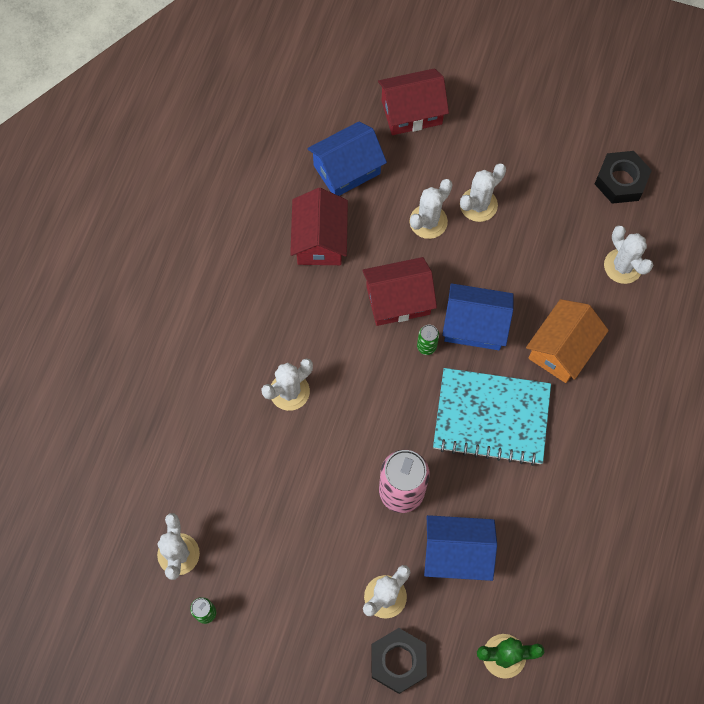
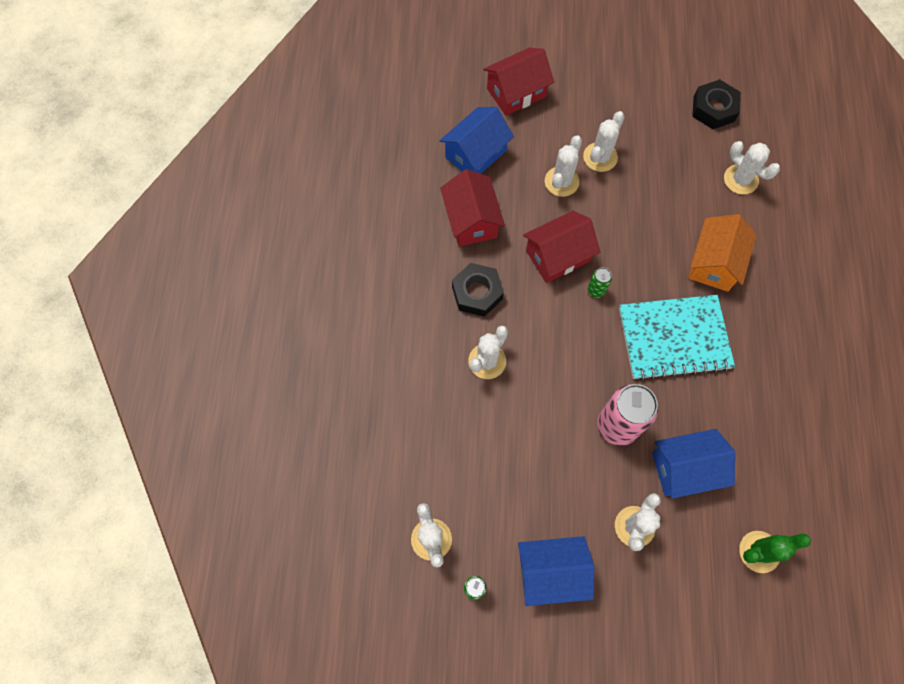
camera: 15 degrees left, 0 degrees up
(398, 661) = (666, 584): black nut -> black nut (477, 293)
(474, 325) = (632, 261): blue house -> blue house (551, 572)

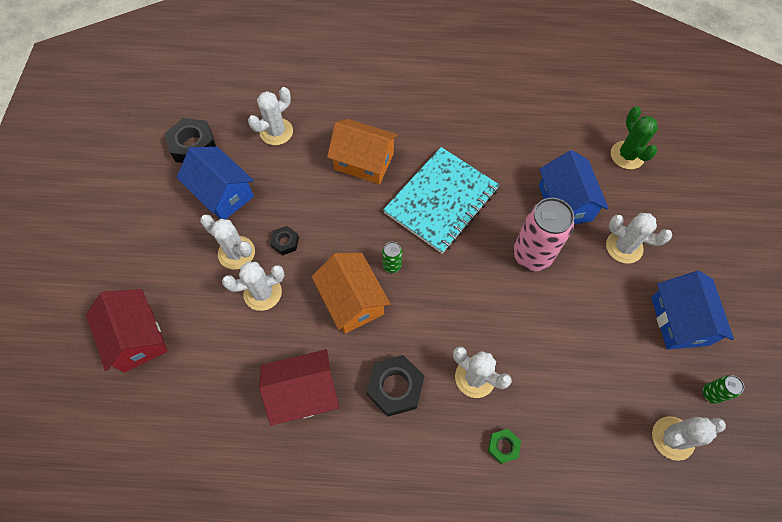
camera: 90 degrees left, 5 degrees down
(425, 381) = (503, 446): none -> green nut
(475, 154) = (215, 387): blue house -> blue house (222, 193)
(557, 256) = (352, 301): red house -> orange house
(561, 181) = (262, 293): white cactus -> white cactus turned 45 degrees counterclockwise
(614, 196) = (285, 242): none -> black nut
(674, 338) = (441, 201): turquoise notebook -> turquoise notebook turned 45 degrees clockwise

